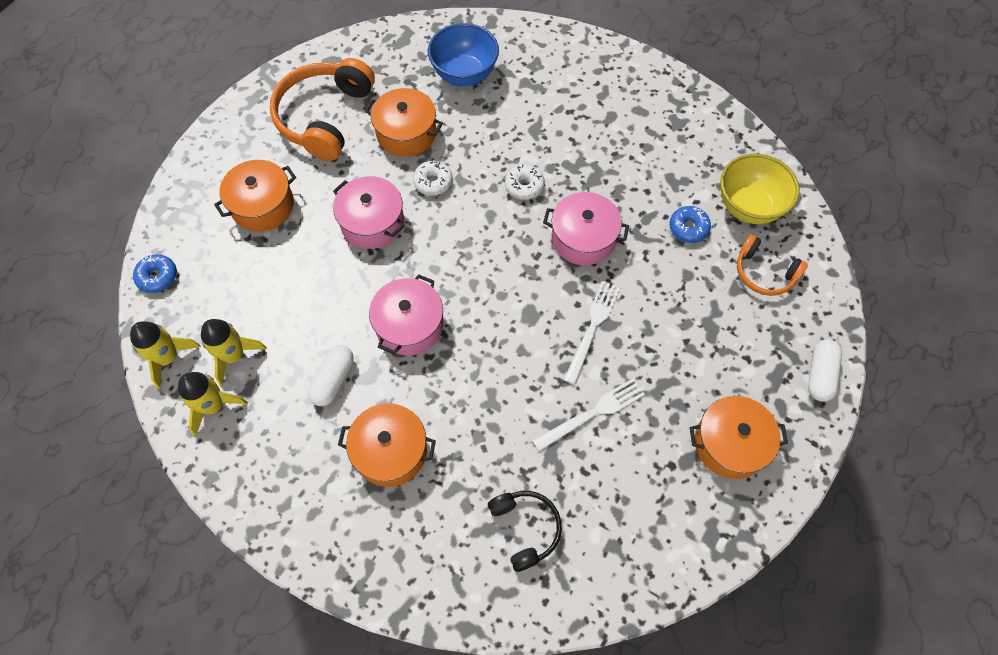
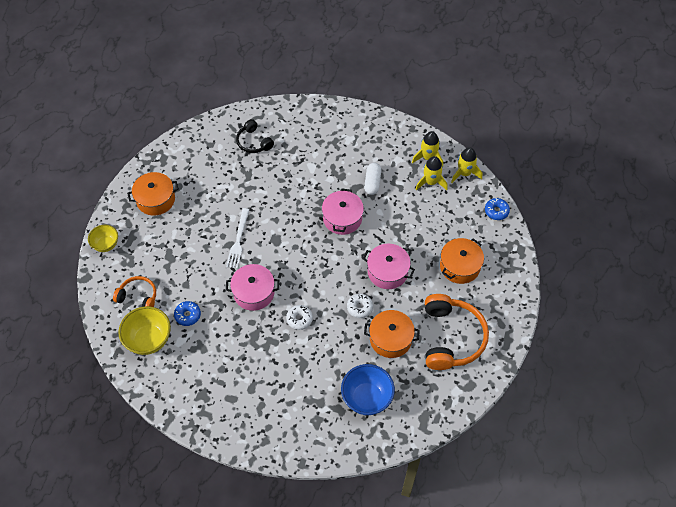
camera: 165 degrees right, 5 degrees down
(390, 451) = (329, 158): orange pot -> none
(592, 413) = (230, 197): white fork -> none
(820, 375) = (106, 244): white capsule -> yellow bowl

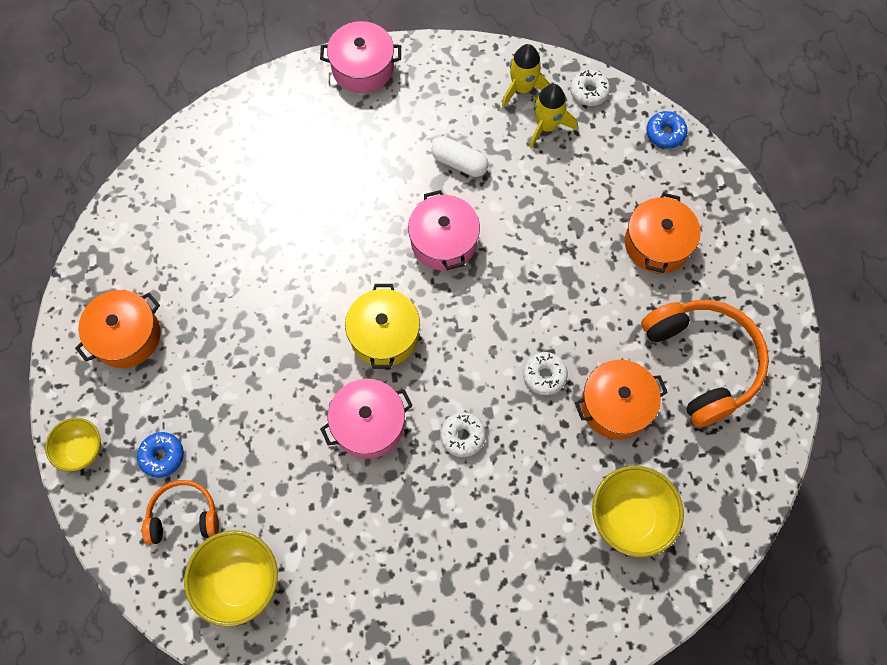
camera: 25 degrees left, 10 degrees up
(188, 315) = (282, 510): blue donut -> blue donut (162, 456)
(238, 240) = (299, 348): white fork -> none
(253, 142) = (238, 171): black headphones -> none
(285, 252) = (384, 335): none -> yellow pot
(367, 398) = (629, 517): blue bowl -> yellow bowl
(372, 182) = (459, 163): white capsule -> white capsule turned 45 degrees counterclockwise
(387, 272) = (556, 299): pink pot -> pink pot (362, 68)
(464, 173) = (589, 92): yellow rocket -> white donut

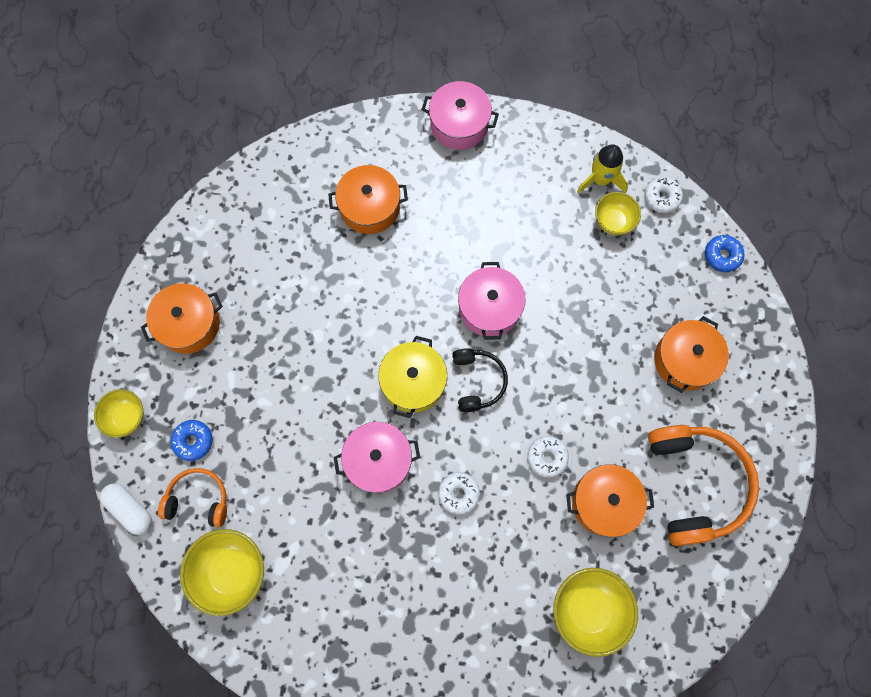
camera: 15 degrees right, 5 degrees up
(291, 171) = (370, 207): none -> orange pot
(451, 317) = (478, 381): none -> black headphones
(459, 163) = (523, 237): white capsule -> white capsule (130, 509)
(547, 126) = (613, 222): yellow rocket -> yellow bowl

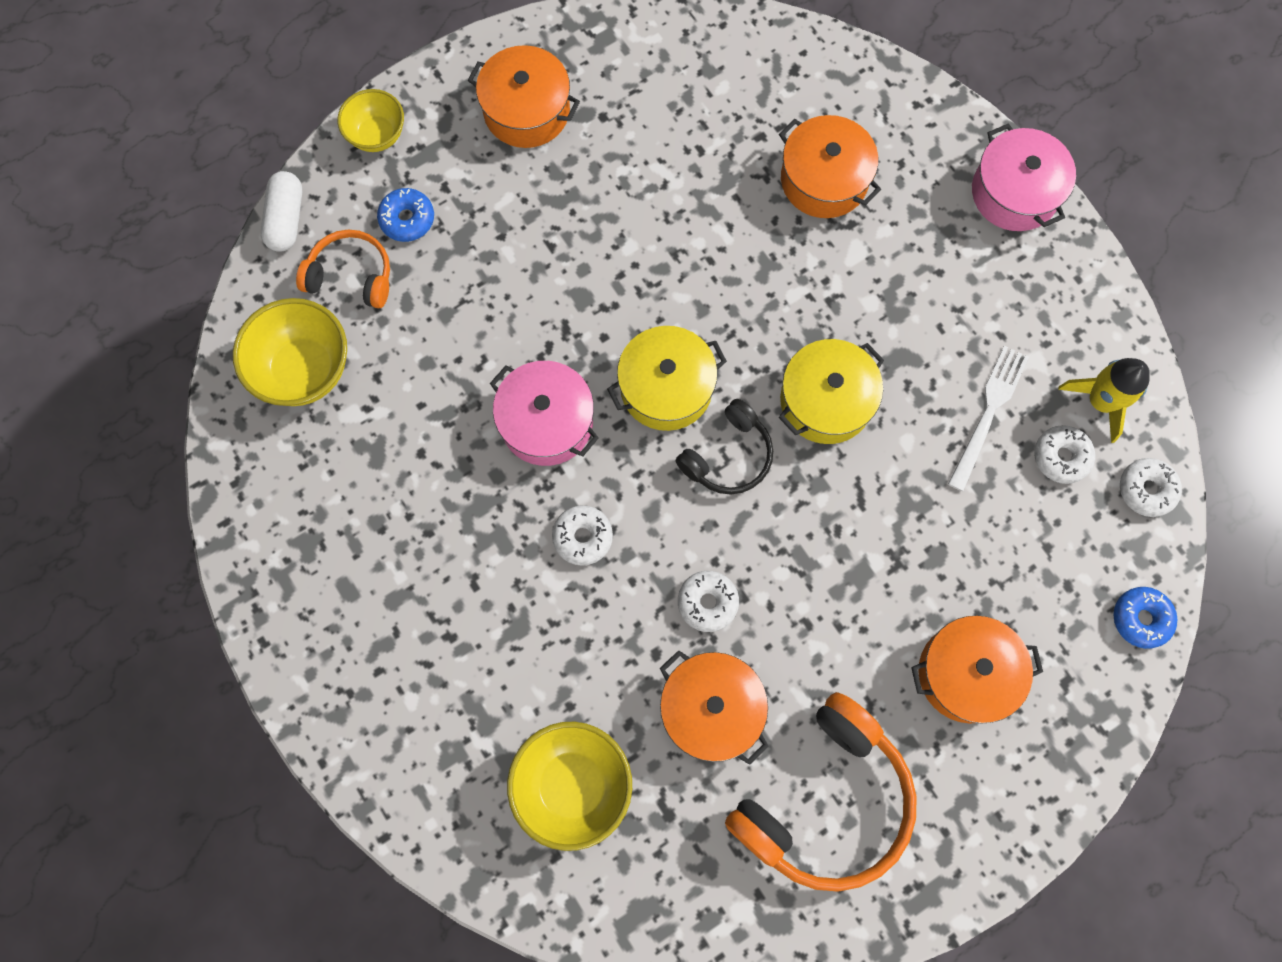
camera: 50 degrees right, 0 degrees up
(198, 499) = (351, 275): orange headphones -> orange headphones turned 45 degrees counterclockwise
(489, 308) = (825, 401): pink pot -> yellow pot
(562, 236) = (988, 413): none -> white fork
(613, 222) = (1061, 457): yellow bowl -> white donut

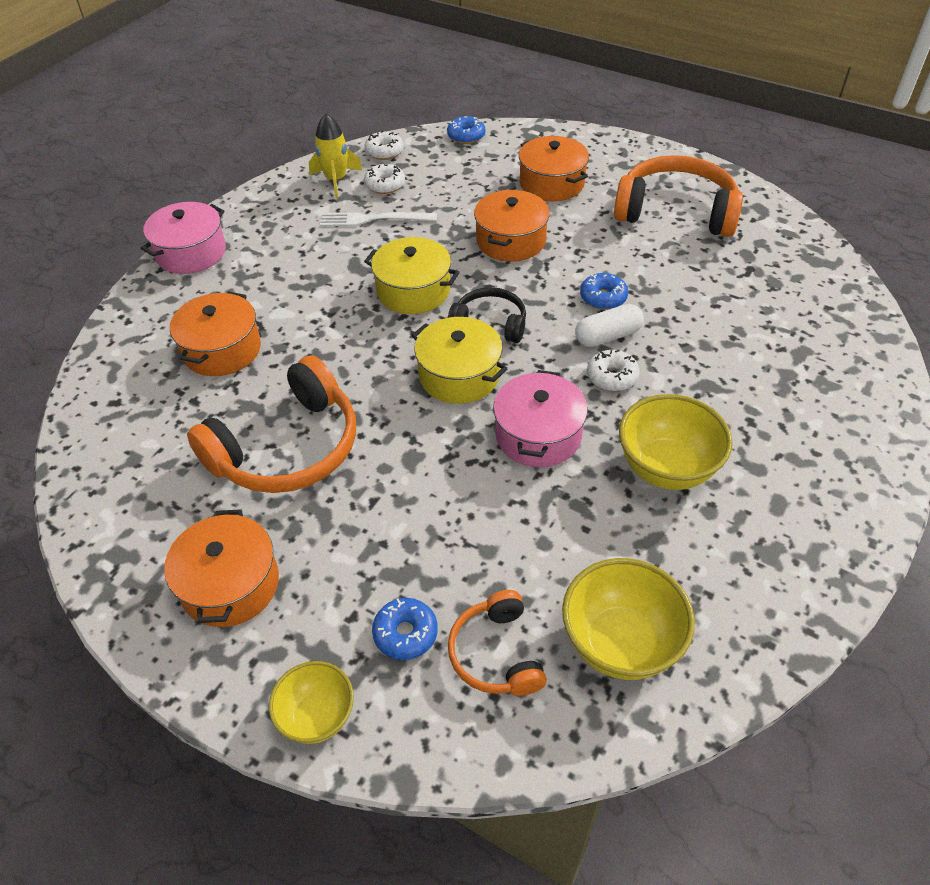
camera: 115 degrees left, 25 degrees down
(286, 219) = (468, 759): white capsule -> white capsule (607, 336)
(572, 786) = (779, 316): yellow bowl -> yellow bowl (666, 468)
(652, 198) = (288, 448): none -> orange headphones
(707, 602) = (603, 297): white donut -> blue donut
(711, 710) = (670, 272): orange pot -> orange pot (511, 241)

